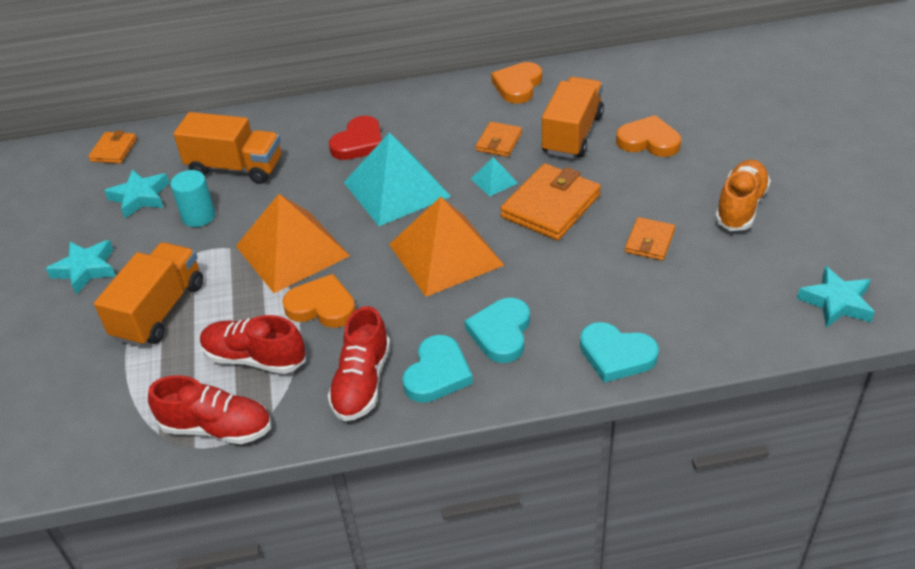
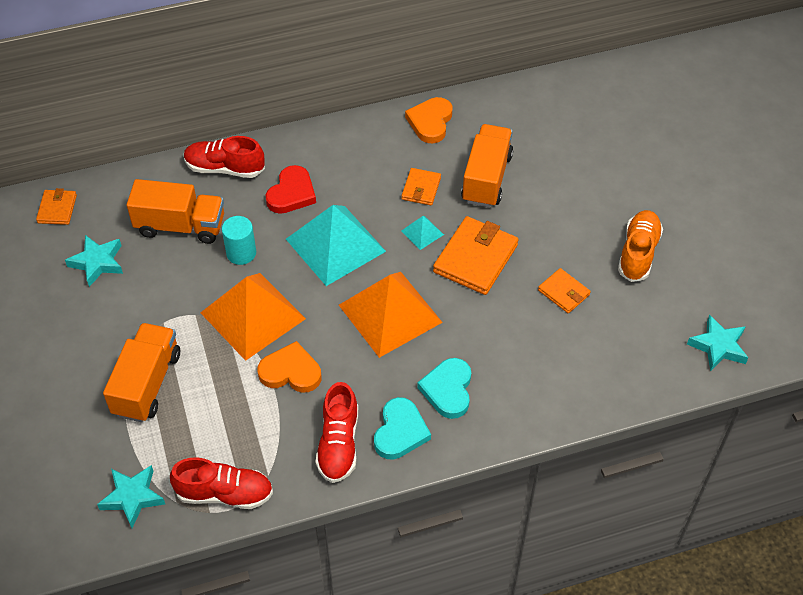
camera: 10 degrees left, 10 degrees up
(86, 269) = (67, 344): turquoise star -> turquoise star (133, 497)
(198, 216) = (158, 282): turquoise cylinder -> turquoise cylinder (241, 253)
(255, 358) = (242, 426): red shoe -> red shoe (224, 168)
(616, 355) = (544, 406): turquoise heart -> none
(648, 141) = (555, 184): orange heart -> none
(649, 241) = (563, 292): orange wallet -> orange wallet turned 60 degrees counterclockwise

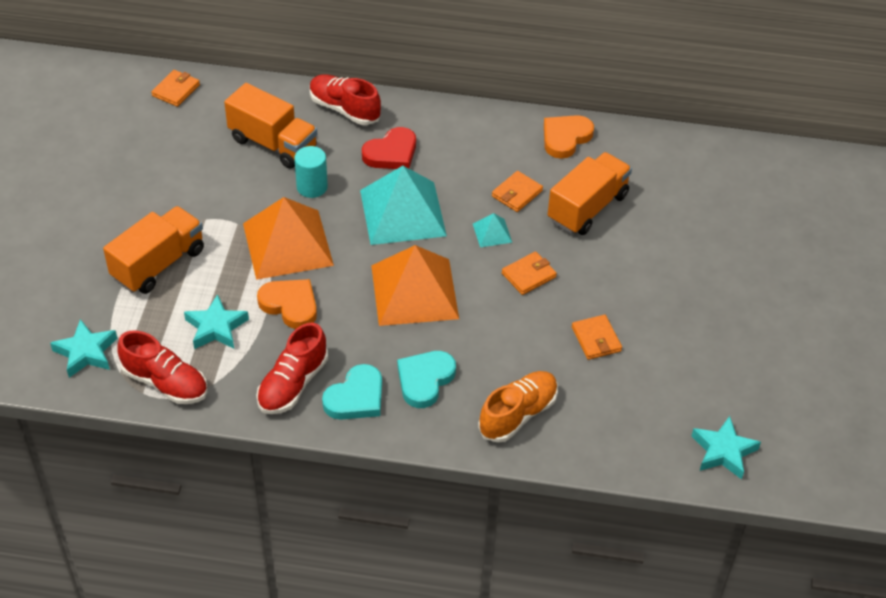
camera: 25 degrees right, 5 degrees down
(97, 262) = (181, 147): turquoise star -> turquoise star (216, 327)
(475, 258) = (528, 275): orange wallet -> orange wallet, size x0.55
(638, 253) = (697, 333): orange shoe -> orange shoe (518, 414)

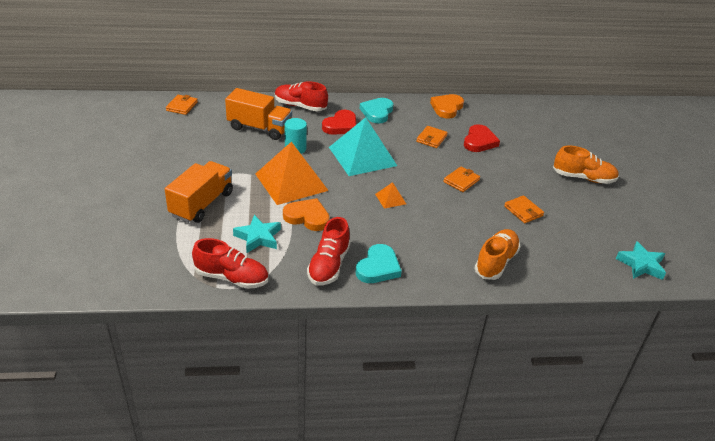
camera: 15 degrees left, 10 degrees down
(86, 352) = (163, 266): turquoise star -> none
(414, 291) = (390, 199): orange pyramid -> orange pyramid, size x0.43
(425, 380) = (422, 250): turquoise heart -> turquoise heart (377, 112)
(492, 233) = (426, 161): turquoise pyramid -> none
(587, 208) = (479, 141): orange truck -> red heart
(716, 295) = (583, 178): none -> orange shoe

